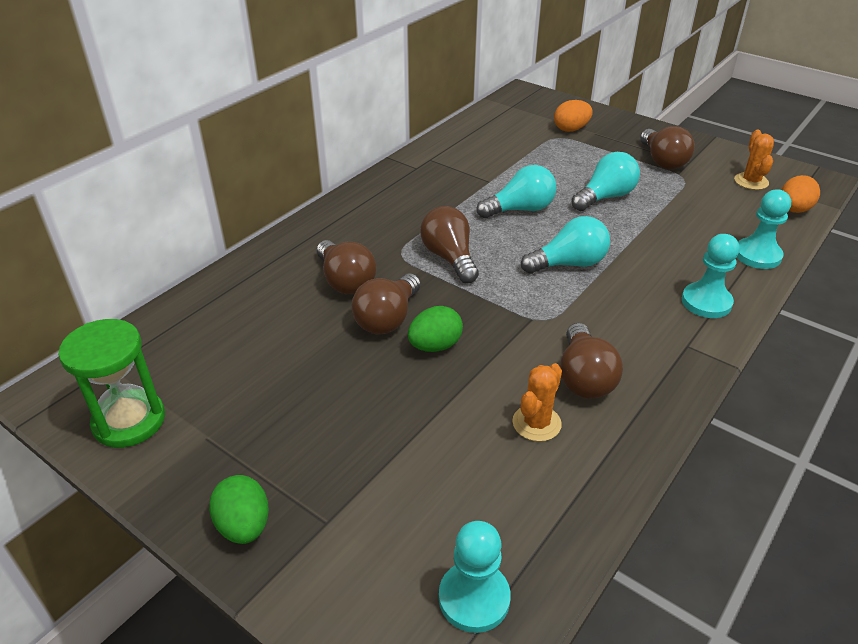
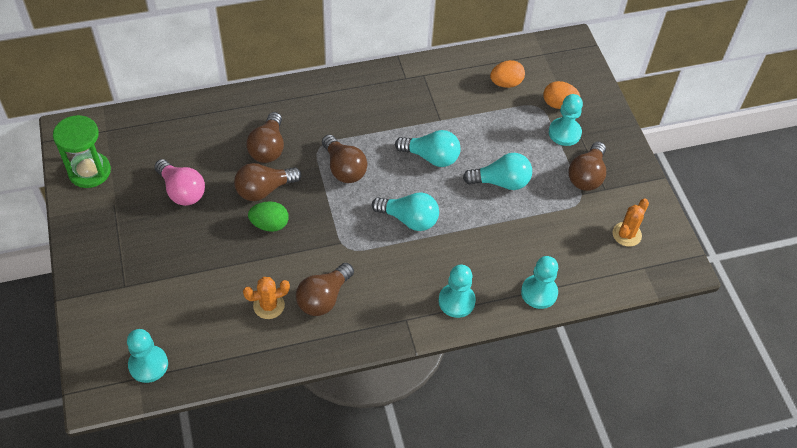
camera: 35 degrees right, 15 degrees up
(244, 526) = (91, 263): green egg -> none
(287, 372) = (182, 191): none -> pink light bulb
(449, 258) = (344, 168): brown light bulb -> brown light bulb turned 135 degrees clockwise
(603, 144) = (564, 133): none -> turquoise pawn
(794, 210) = (621, 277): orange egg -> orange egg (506, 83)

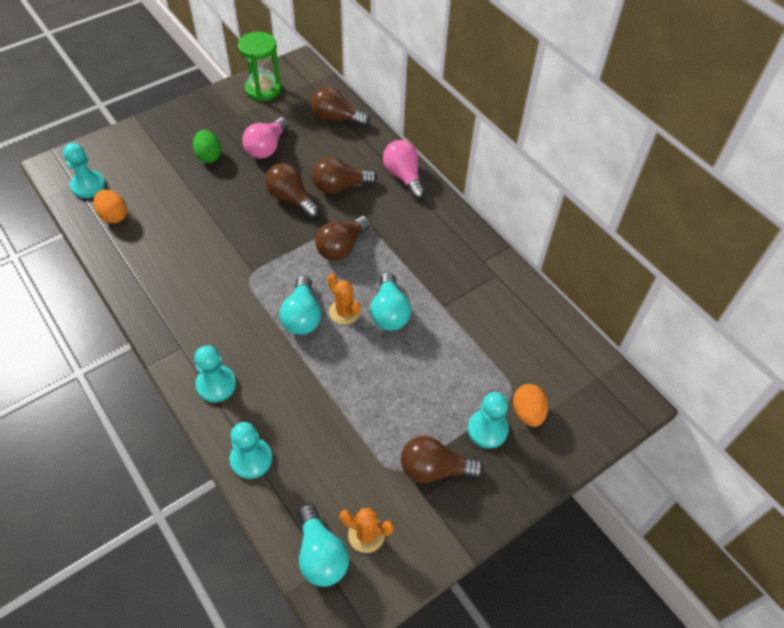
camera: 70 degrees right, 0 degrees up
(269, 225) = (254, 215): green egg -> green egg (209, 156)
(269, 305) = (167, 242): orange cactus -> orange cactus (344, 312)
(281, 97) = (404, 176): none -> pink light bulb
(324, 298) = (187, 277): brown light bulb -> brown light bulb (336, 118)
(501, 182) = (385, 384): turquoise light bulb -> turquoise light bulb (321, 554)
(506, 83) = (528, 352): orange egg -> orange egg (113, 216)

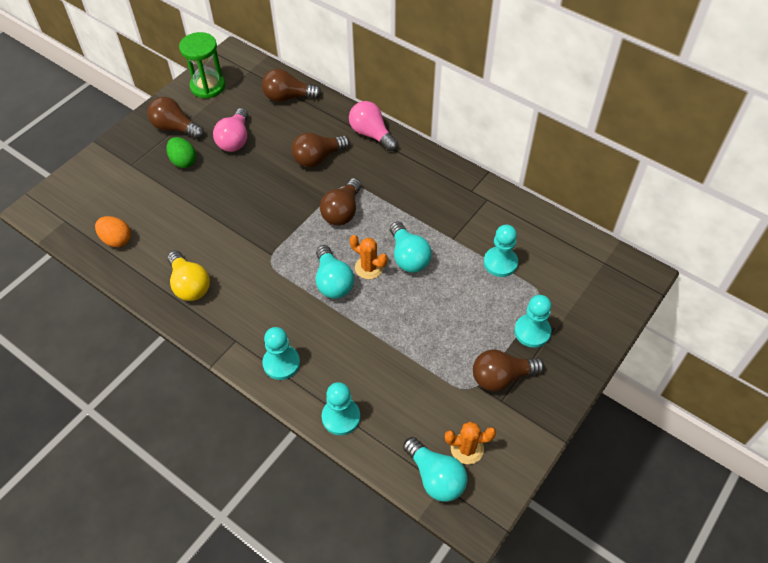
camera: 15 degrees left, 0 degrees up
(88, 186) = (78, 218): turquoise pawn -> turquoise pawn (500, 263)
(162, 279) = (189, 285): none -> yellow light bulb
(291, 199) = (278, 180): brown light bulb -> brown light bulb (175, 128)
(527, 413) = (559, 308): orange egg -> none

